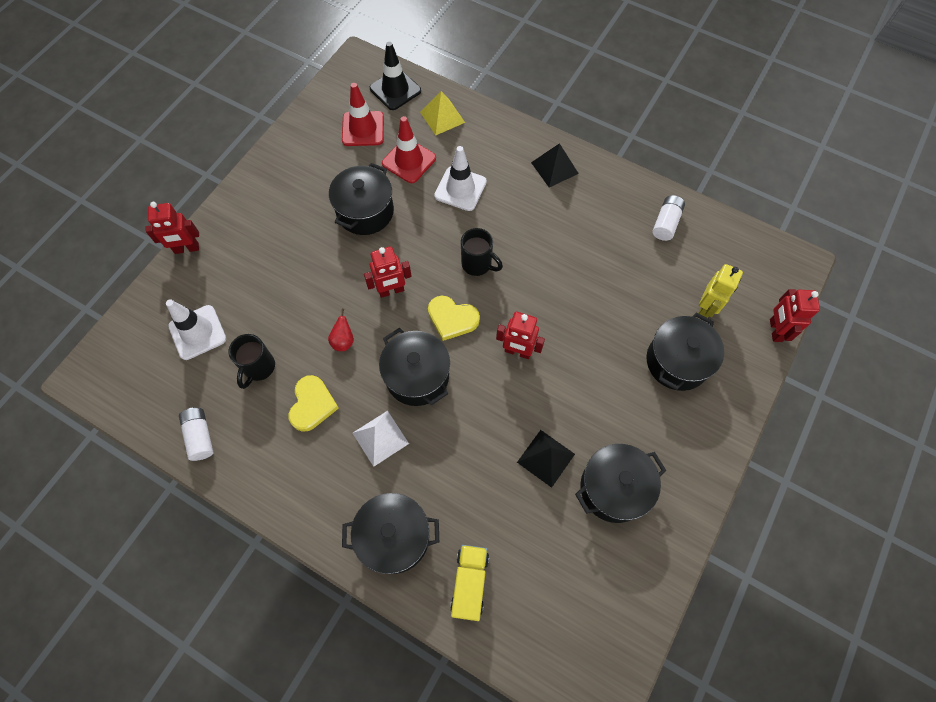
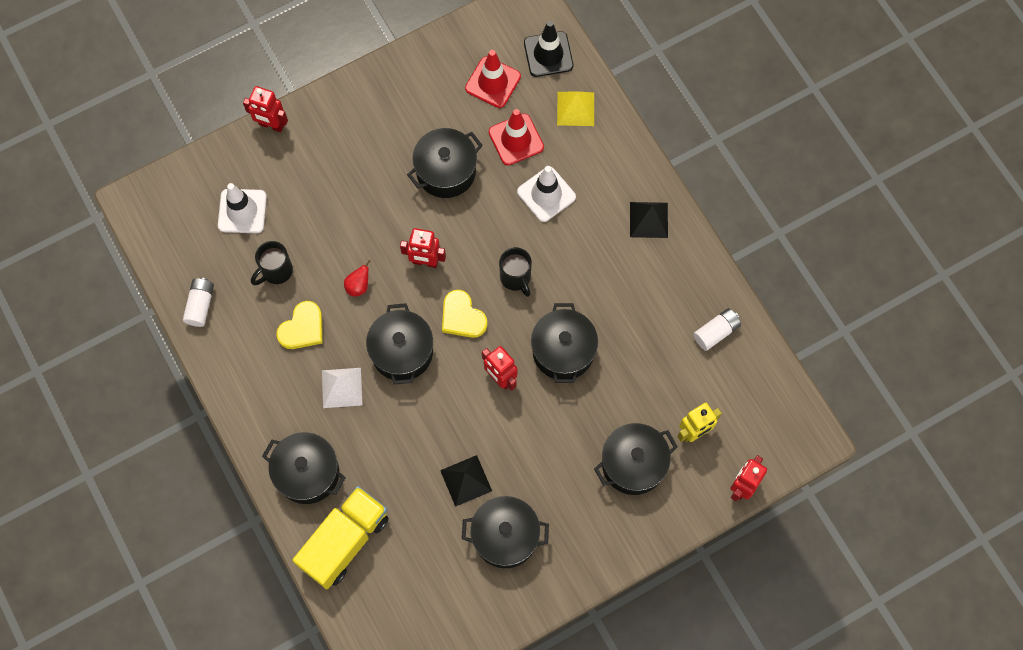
camera: 30 degrees right, 5 degrees up
(469, 583) = (345, 541): yellow truck -> yellow truck, size x1.61
(556, 301) = (563, 351): none -> black pot

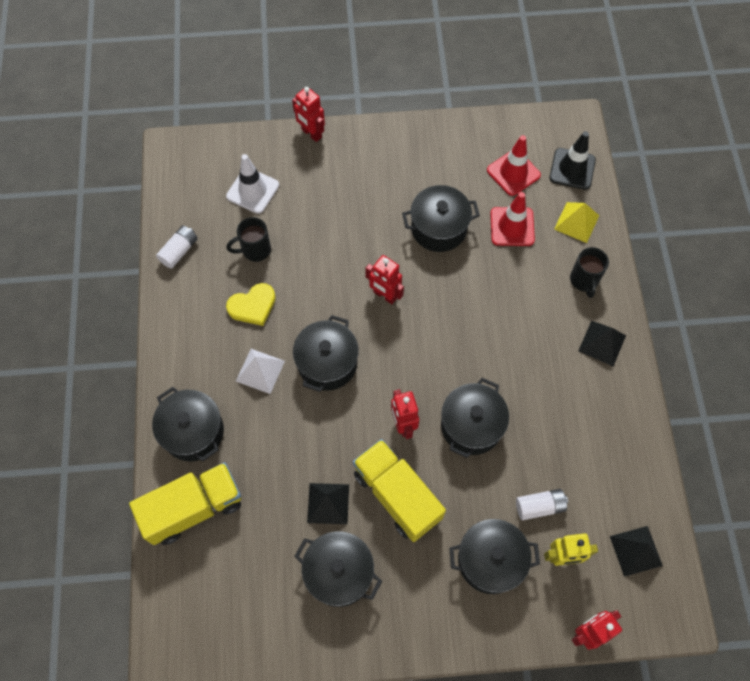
camera: 25 degrees right, 5 degrees down
(358, 286) = (317, 291): red pear -> none
(462, 317) = (394, 356): yellow heart -> none
(516, 278) = (458, 343): black mug -> black mug (584, 280)
(525, 445) = (397, 495): none -> yellow truck
(546, 194) = (518, 283): white traffic cone -> none
(716, 332) = (623, 471): white battery -> white battery (539, 506)
(755, 398) = (636, 551): none -> black pyramid

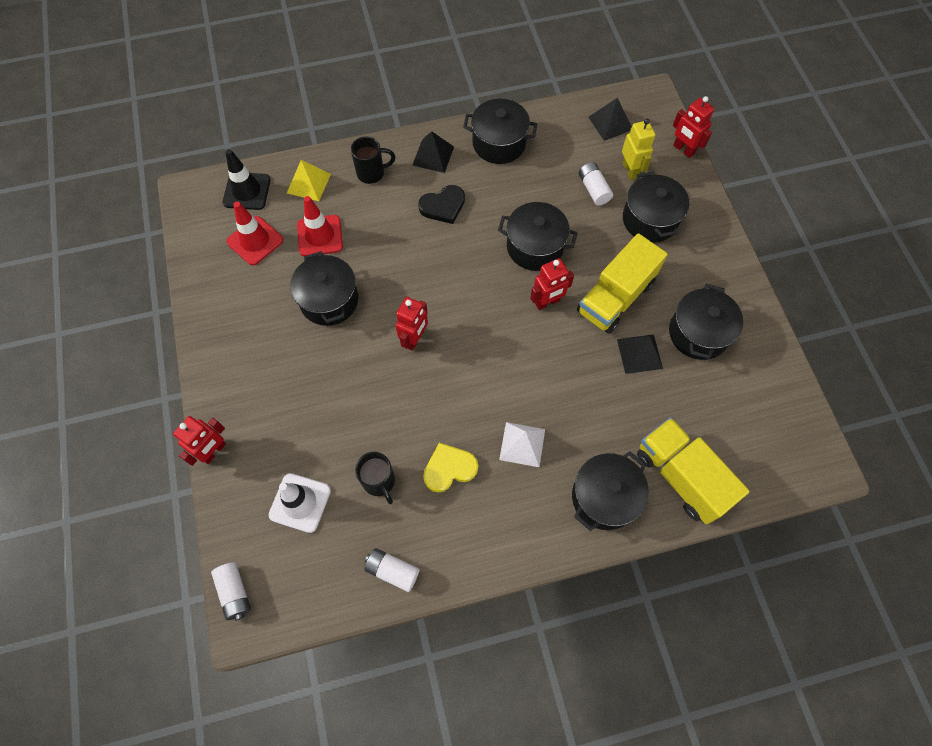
camera: 100 degrees left, 0 degrees up
(195, 143) = (235, 592): none -> white battery
(253, 306) = (449, 468): yellow heart -> yellow heart turned 75 degrees counterclockwise
(327, 363) = (500, 380): black pot -> black pot (499, 143)
(534, 343) = (443, 206): none -> black heart

